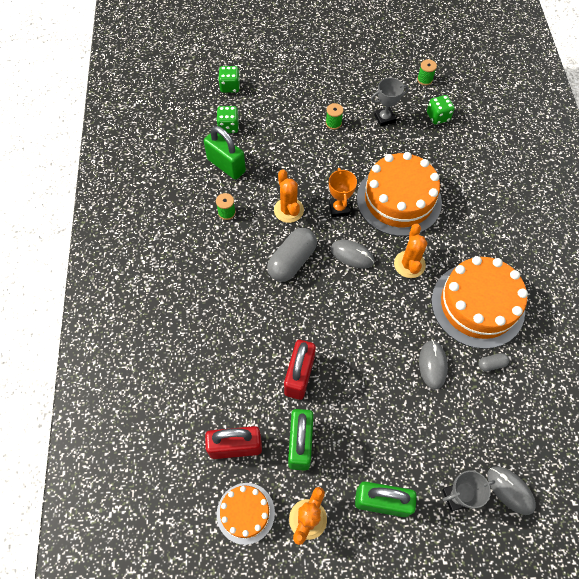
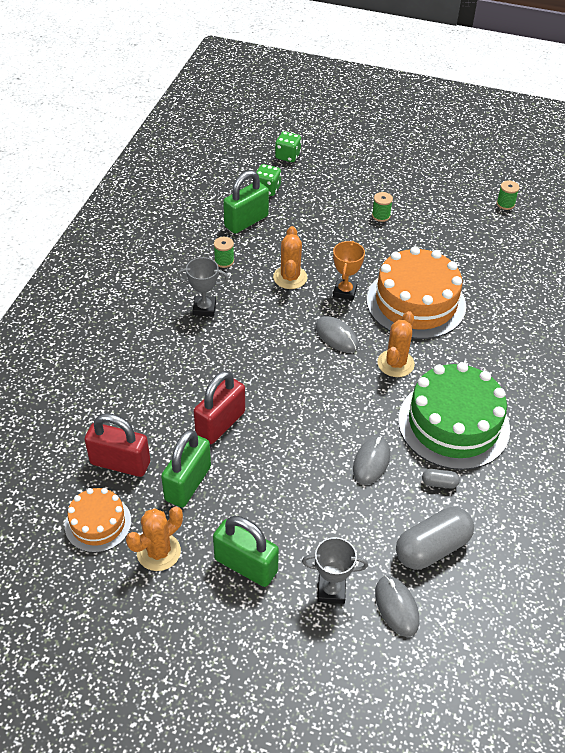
camera: 20 degrees right, 15 degrees down
(226, 165) = (246, 221): green padlock -> green padlock turned 75 degrees clockwise
(292, 261) = (268, 322): grey capsule -> grey capsule (432, 548)
(384, 118) = (440, 226): grey trophy -> grey trophy (204, 308)
(438, 117) = (502, 241): green dice -> none
(477, 305) = (453, 424): orange cake -> green cake

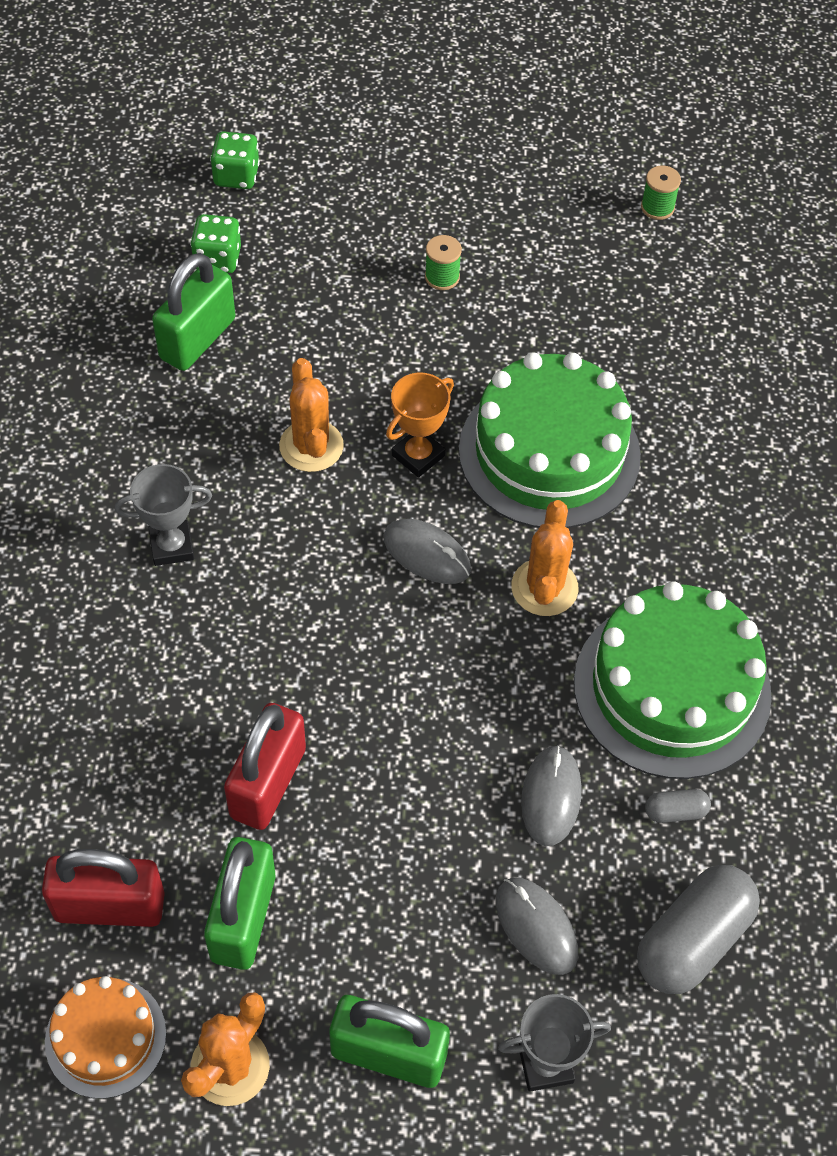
camera: 15 degrees left, 10 degrees up
(224, 261) = (180, 435): green spool -> none
(345, 292) = (418, 456): orange trophy -> orange trophy turned 45 degrees clockwise
(396, 607) = (661, 1066): grey mouse -> grey mouse (536, 927)
(416, 303) = (549, 452): orange cake -> green cake

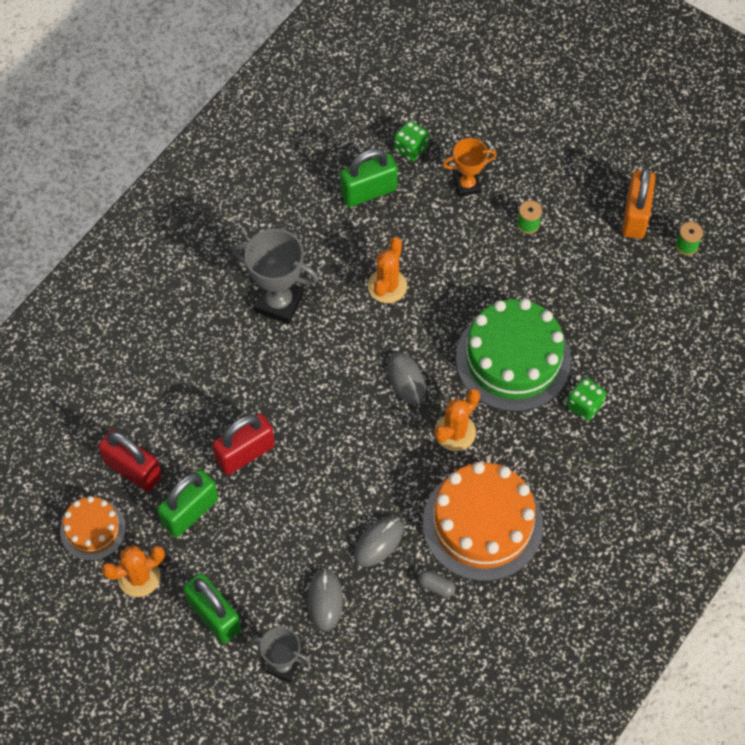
camera: 35 degrees right, 5 degrees up
(172, 546) = (279, 303): grey trophy -> grey trophy, size x1.60
(236, 176) = (455, 102): green dice -> green dice (584, 405)
(418, 456) = (440, 322): orange trophy -> orange trophy (467, 185)
(568, 202) = (635, 215): none -> orange padlock
(672, 688) = (482, 524): green cake -> orange cake
(692, 940) = (397, 653): grey capsule -> none

